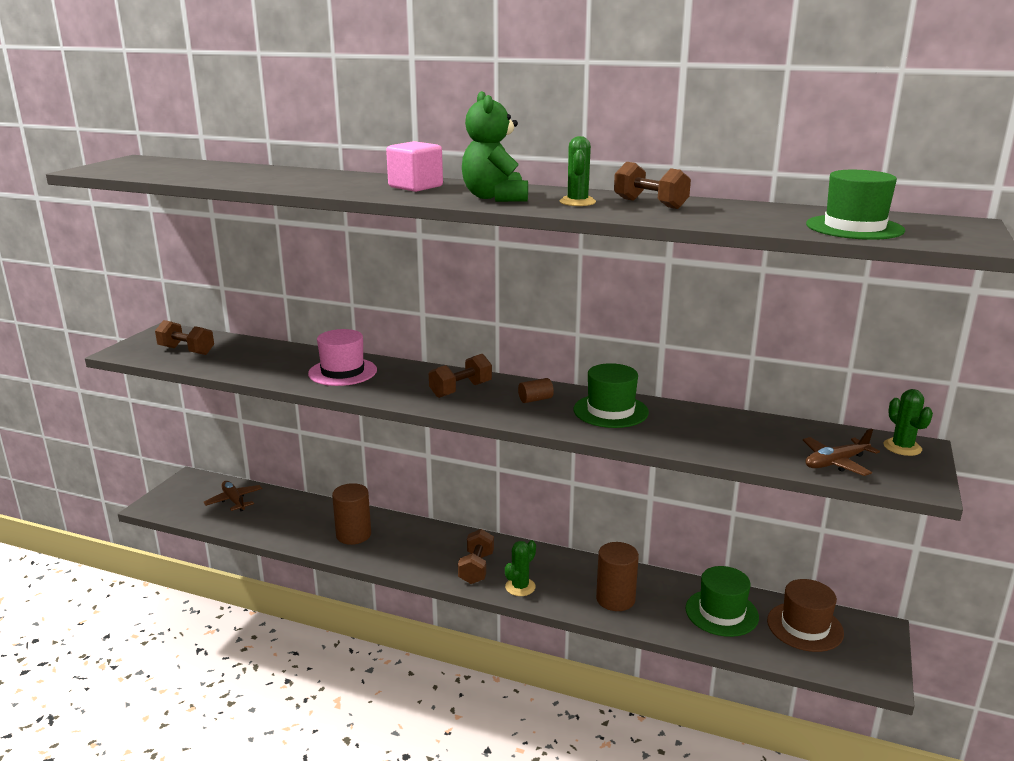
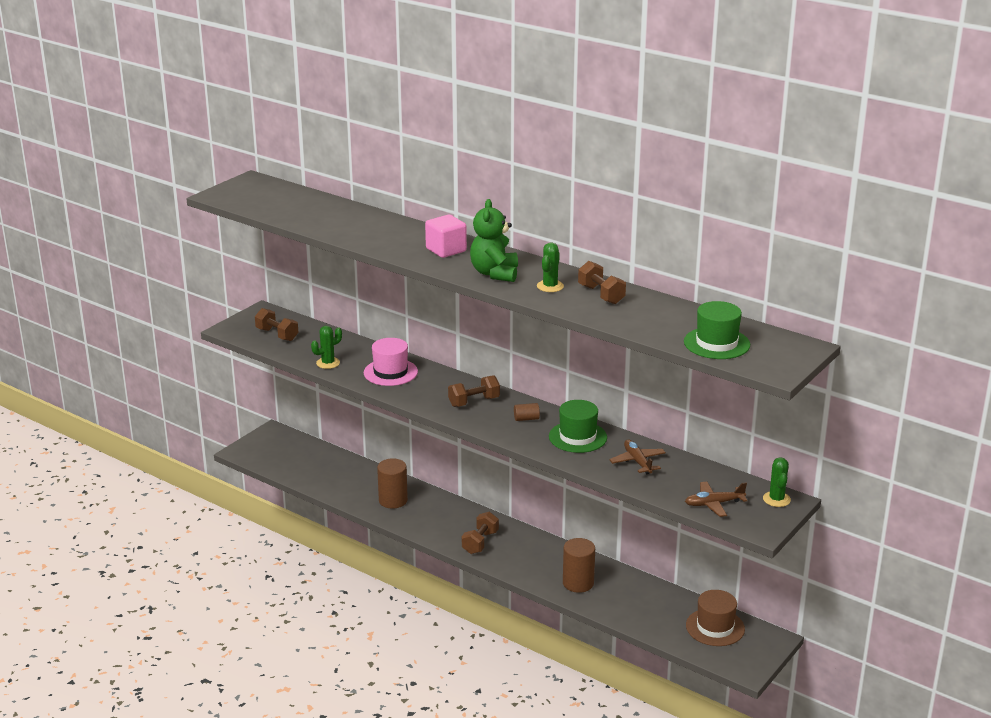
camera: 15 degrees right, 5 degrees up
(234, 500) = (305, 457): brown plane -> brown plane (637, 462)
(520, 587) = (508, 562): green cactus -> green cactus (328, 363)
(721, 612) = (656, 606): green hat -> none

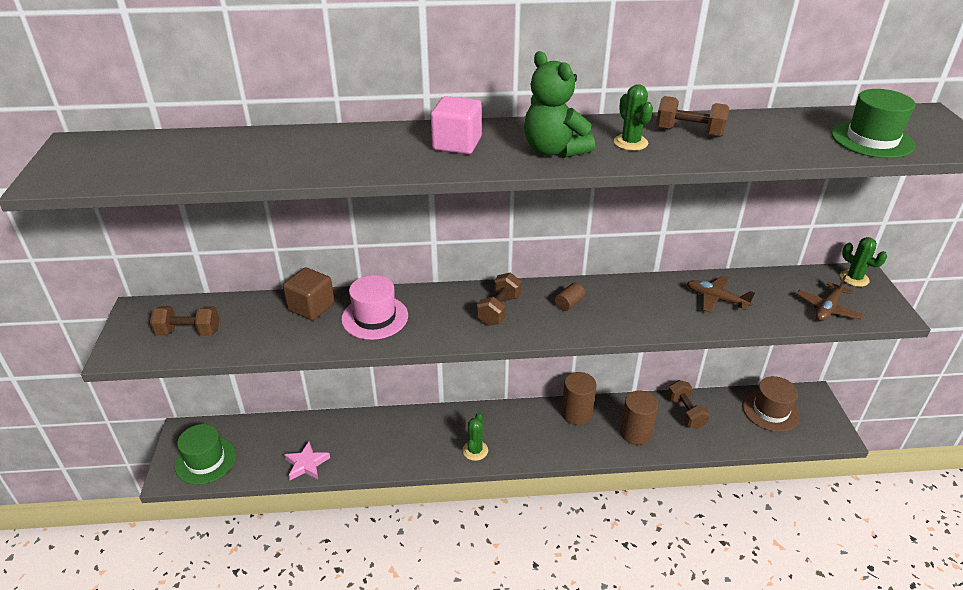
camera: 40 degrees left, 10 degrees up
(326, 485) = (306, 464): none -> pink star
(328, 363) = (293, 339): green cactus -> green cactus (475, 450)
(361, 351) = (311, 307): none -> brown cube
(393, 500) = (389, 443): brown cylinder -> brown cylinder (576, 414)
(480, 542) = (514, 441): brown dumbbell -> brown dumbbell (685, 412)
(577, 437) = (636, 300): green hat -> green hat (205, 460)

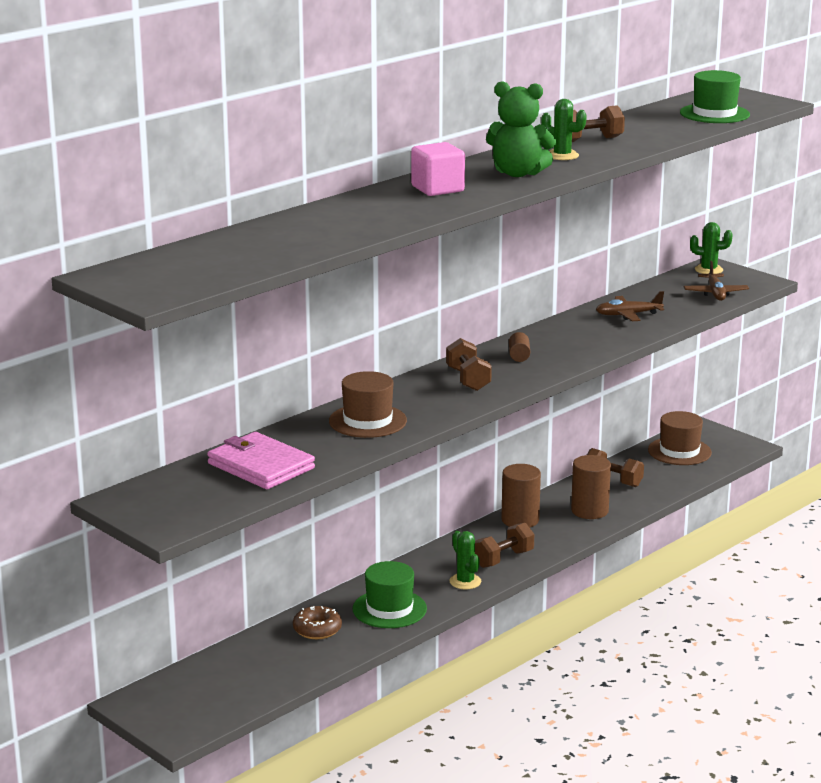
camera: 40 degrees left, 15 degrees down
(189, 332) = (208, 491): brown dumbbell -> brown dumbbell (503, 559)
(205, 460) = (198, 707): green hat -> green hat (389, 609)
(251, 325) = (260, 466): none -> pink wallet
(306, 464) = (314, 661): pink star -> none
(311, 307) = (294, 436): brown cube -> none
(342, 437) = (317, 629): none -> brown donut
(375, 317) = (367, 421): pink hat -> brown hat

